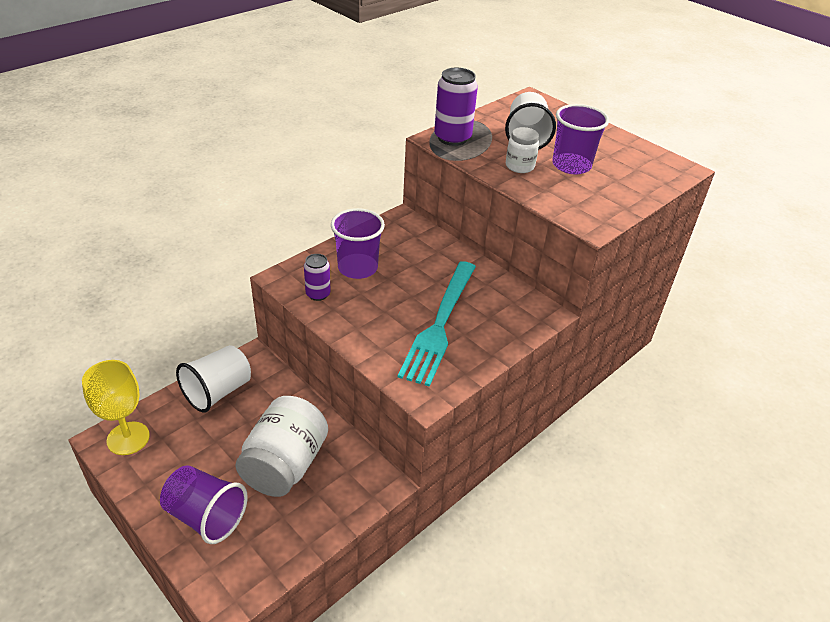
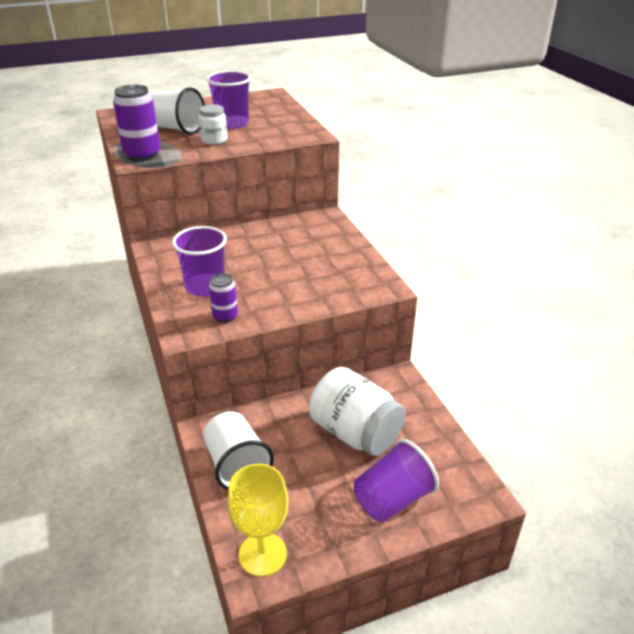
camera: 65 degrees left, 5 degrees down
(440, 324) = (309, 263): turquoise fork -> none

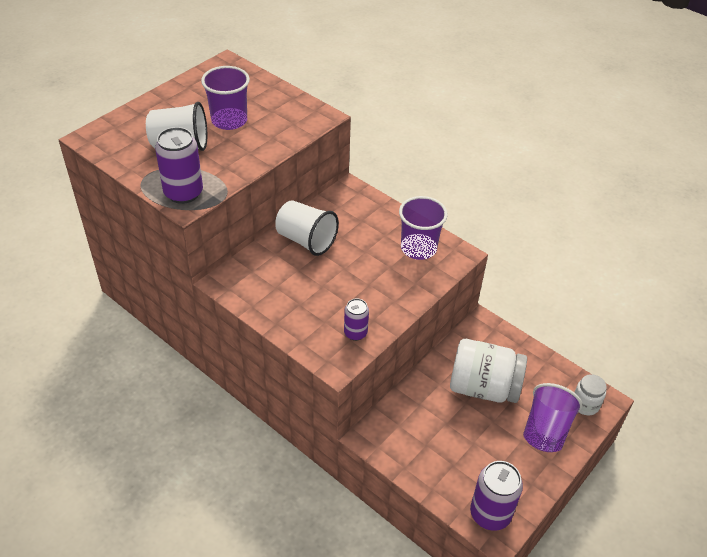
camera: 30 degrees left, 10 degrees up
(205, 286) = (311, 308): purple cup -> purple cup (418, 248)
(214, 140) = (235, 150): white jar -> white jar (585, 404)
(237, 465) = (418, 455): white cup -> white cup (306, 240)
(262, 554) = (490, 514): yellow goblet -> purple can

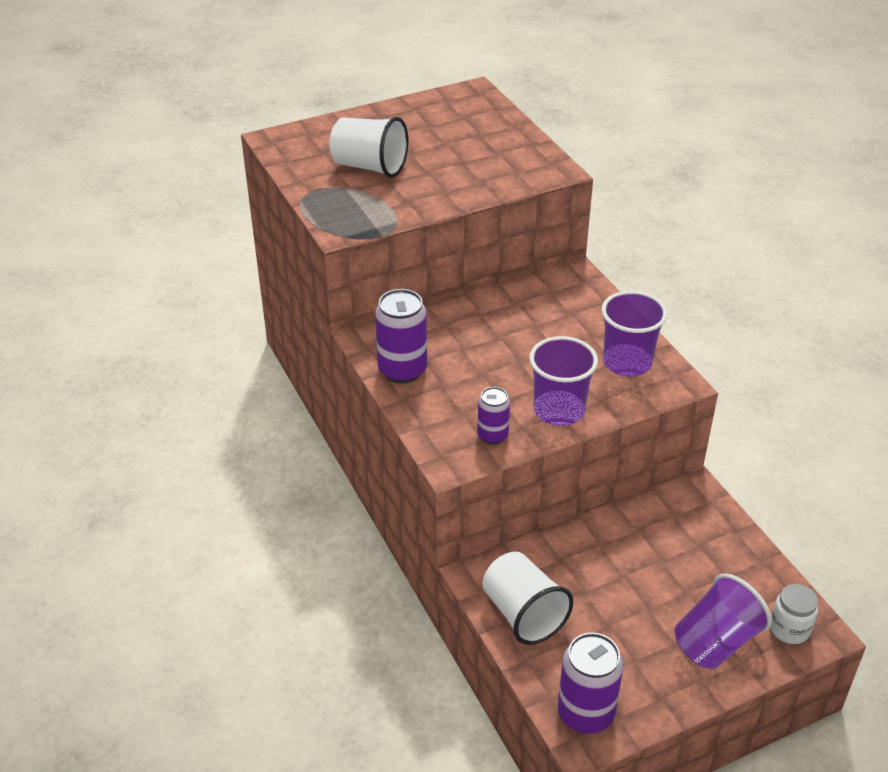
camera: 25 degrees right, 5 degrees down
(183, 193) = (344, 217): purple can -> purple can (402, 370)
(229, 120) = (441, 153): purple cup -> purple cup (559, 410)
(306, 240) = (489, 319): white cup -> white cup (523, 614)
(483, 387) = (656, 565): white jar -> none

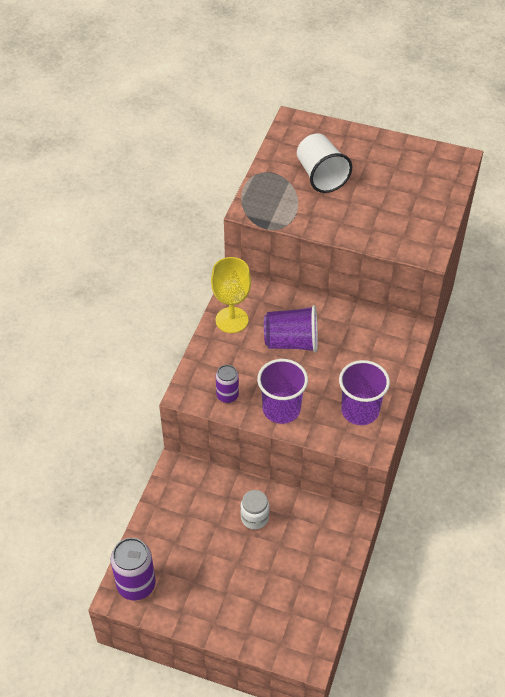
camera: 45 degrees right, 10 degrees up
(402, 370) = (232, 320): purple can -> yellow goblet
(523, 614) = (172, 509): white cup -> none
(715, 642) = (247, 611): purple cup -> purple cup (291, 342)
(789, 629) = (295, 641): white jar -> white jar (254, 518)

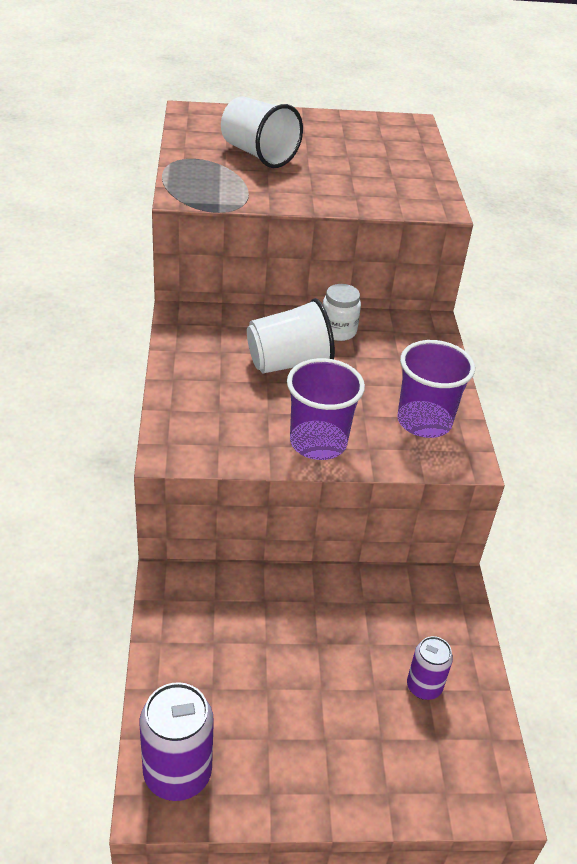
camera: 25 degrees left, 10 degrees down
(227, 395) = (232, 442): purple can -> purple can (424, 687)
(232, 320) = (193, 353): yellow goblet -> none
(254, 518) = (316, 618): white jar -> white jar (338, 331)
(291, 342) = (288, 363): purple cup -> white cup

